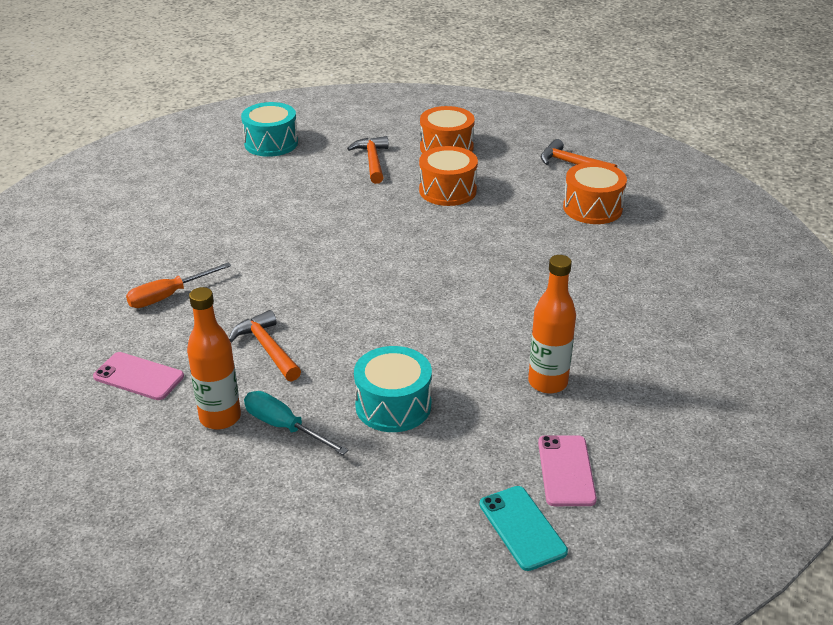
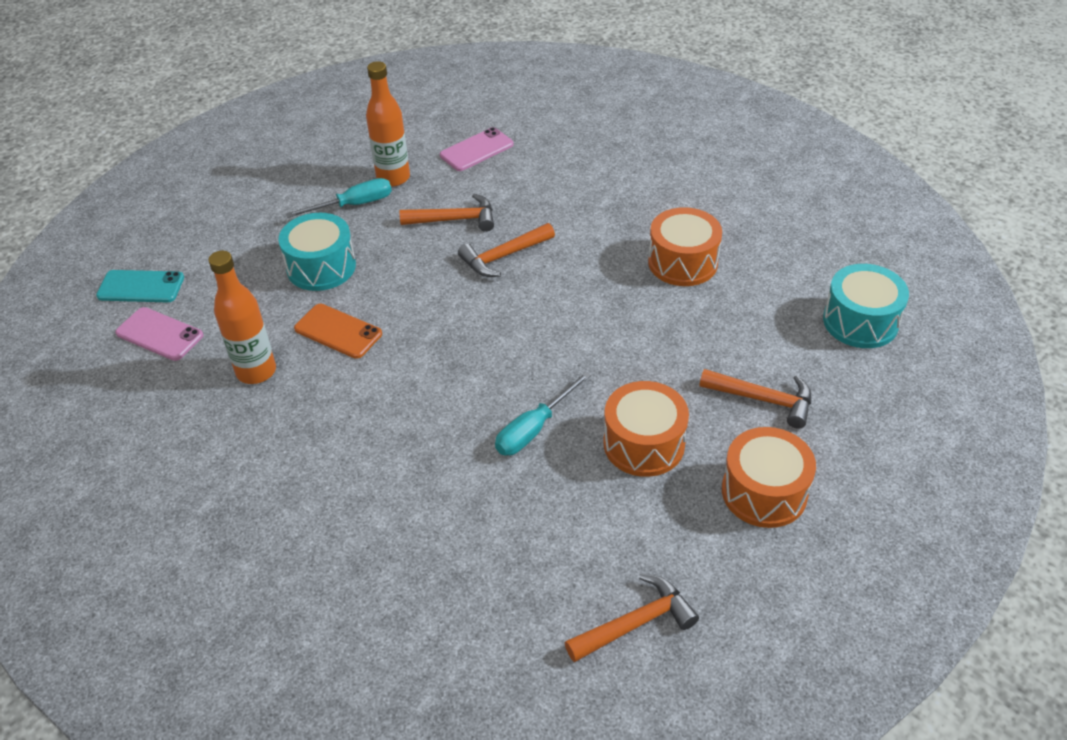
camera: 120 degrees right, 10 degrees up
(168, 296) = (576, 183): orange screwdriver -> none
(302, 302) = (503, 256): none -> orange hammer
(464, 357) = (338, 331): none -> orange phone
(474, 232) = (534, 429): none -> turquoise screwdriver
(592, 208) = (505, 578): orange drum -> orange drum (682, 262)

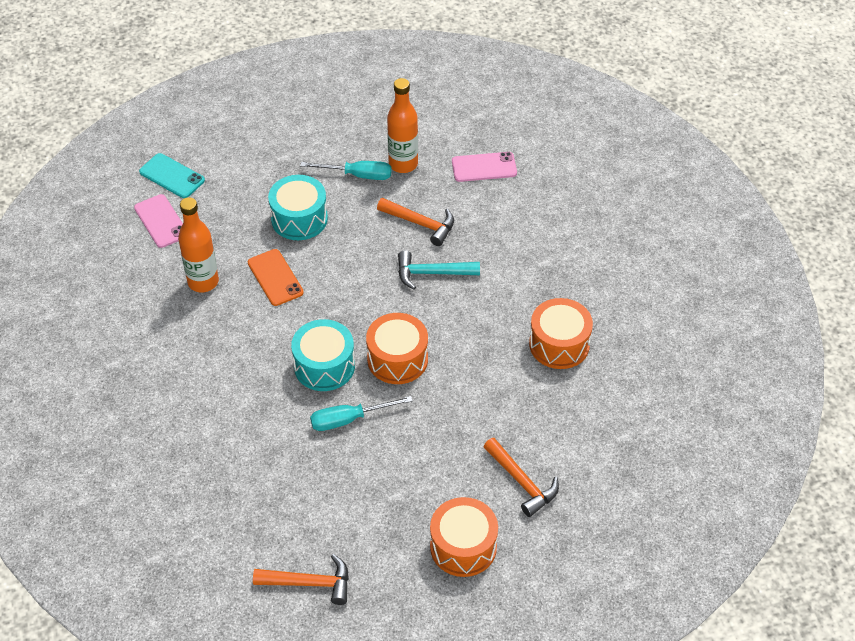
camera: 30 degrees right, 5 degrees up
(503, 256) = (432, 273): orange hammer -> turquoise hammer
(644, 444) = (412, 469): orange drum -> orange drum (397, 359)
(860, 321) = (649, 461): turquoise drum -> turquoise drum (324, 366)

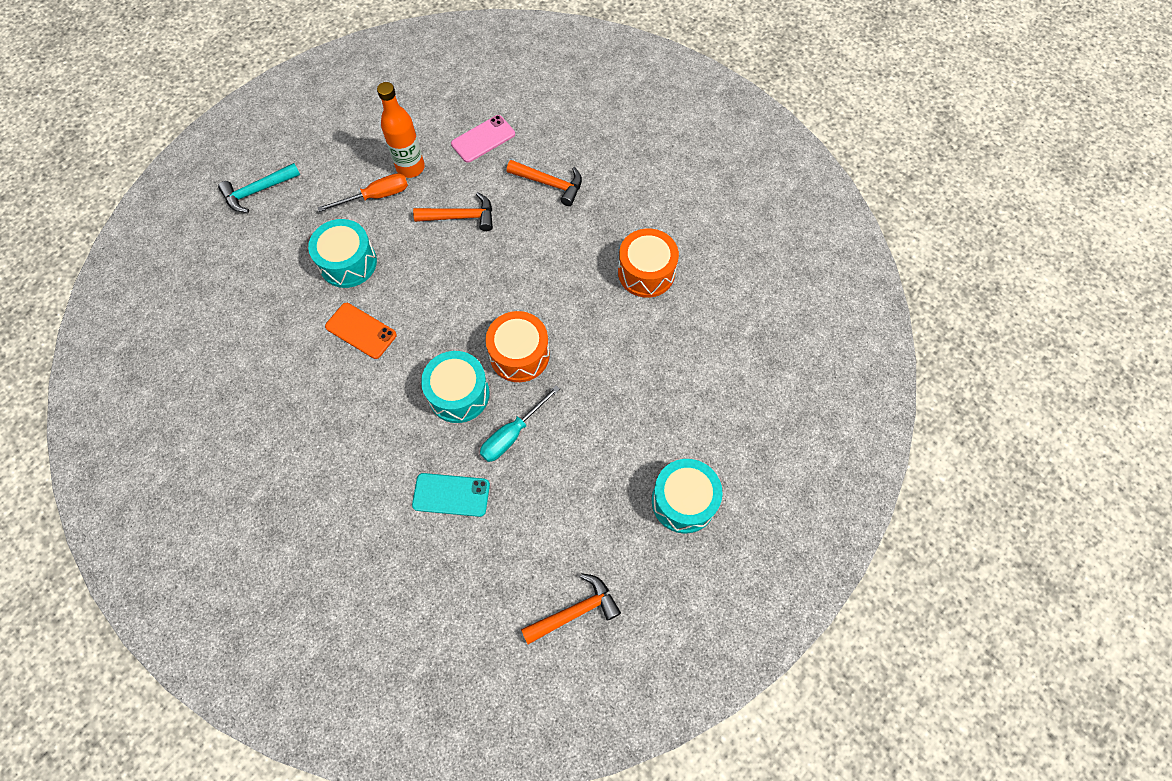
camera: 30 degrees left, 15 degrees up
(161, 221) = (216, 327): pink phone -> none
(172, 176) = (199, 277): turquoise phone -> turquoise phone (451, 495)
(203, 282) = (295, 368): orange bottle -> none
(358, 175) = (376, 196): turquoise screwdriver -> orange screwdriver
(432, 273) = (499, 259): turquoise hammer -> turquoise hammer (258, 191)
(463, 547) = (683, 501): orange drum -> turquoise drum
(522, 482) = (694, 414): orange hammer -> orange hammer (550, 184)

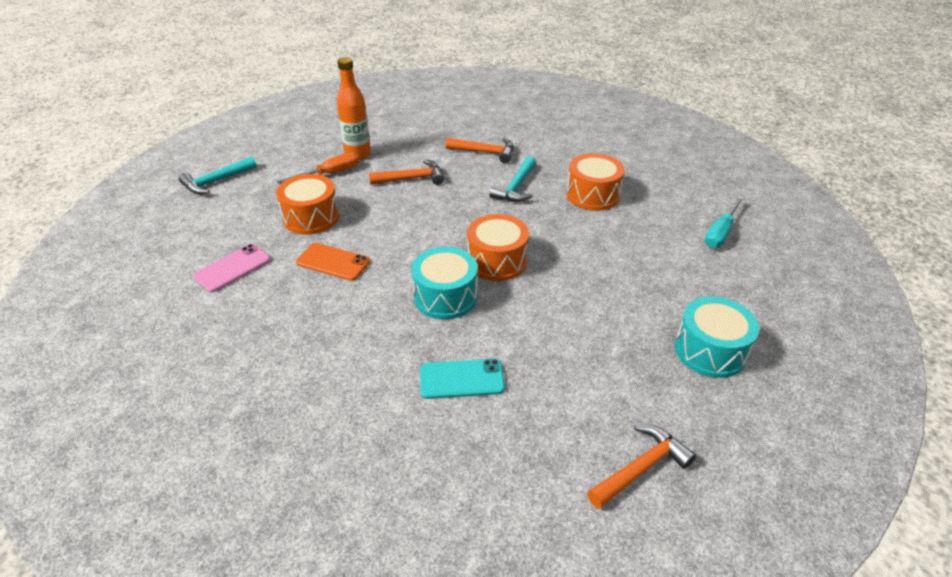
camera: 10 degrees left, 25 degrees down
(348, 263) = (311, 217): turquoise drum -> orange drum
(483, 139) = (418, 133): pink phone -> pink phone (233, 268)
(512, 434) = (511, 320): turquoise screwdriver -> turquoise screwdriver (720, 233)
(568, 248) = (516, 187): none -> turquoise hammer

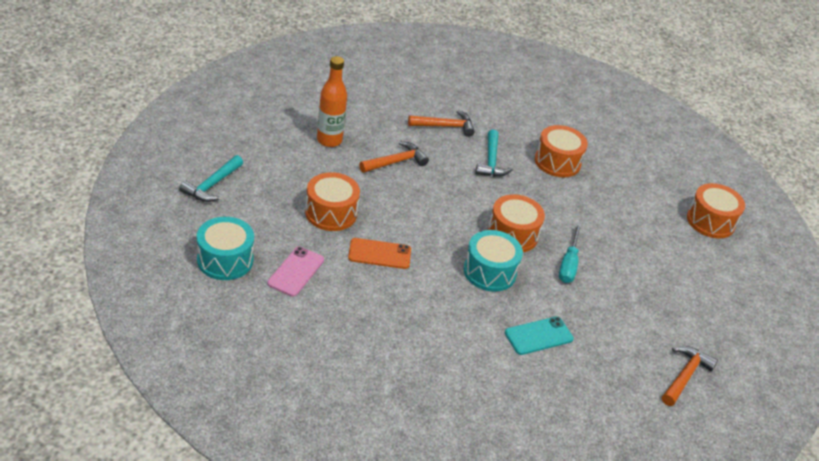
camera: 25 degrees left, 0 degrees up
(330, 174) = (317, 165): orange screwdriver -> none
(710, 351) = (696, 286): turquoise drum -> turquoise drum (225, 260)
(720, 233) = (668, 187): turquoise screwdriver -> turquoise screwdriver (568, 264)
(762, 276) = (710, 221): none -> orange drum

